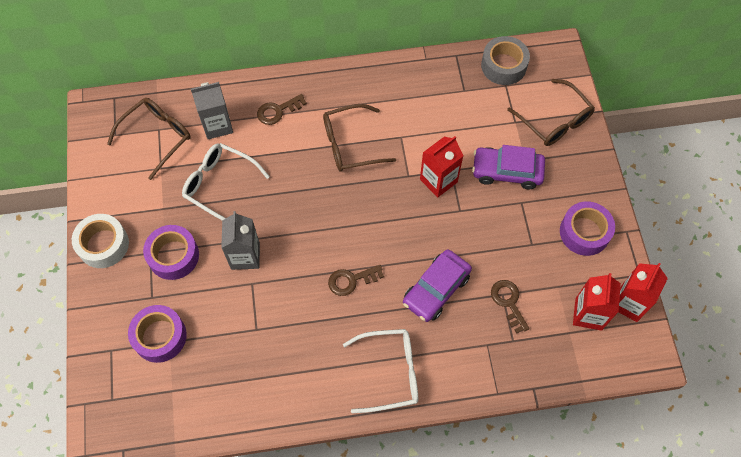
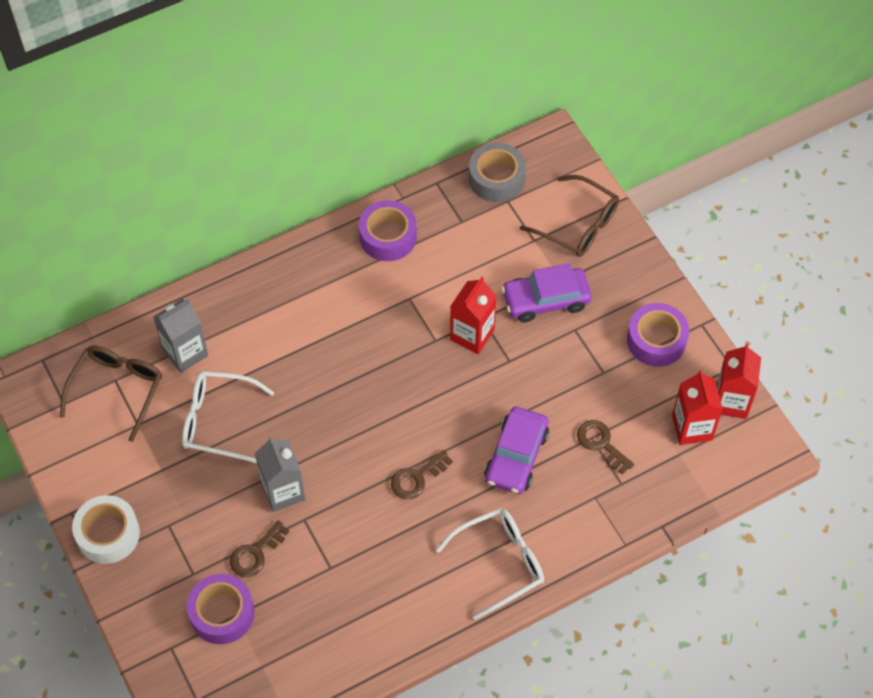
camera: 20 degrees left, 5 degrees down
(173, 256) = (198, 519): purple tape -> purple tape (388, 237)
(277, 111) = (251, 313): brown key -> brown key (255, 553)
(350, 144) = (354, 325): brown glasses -> none

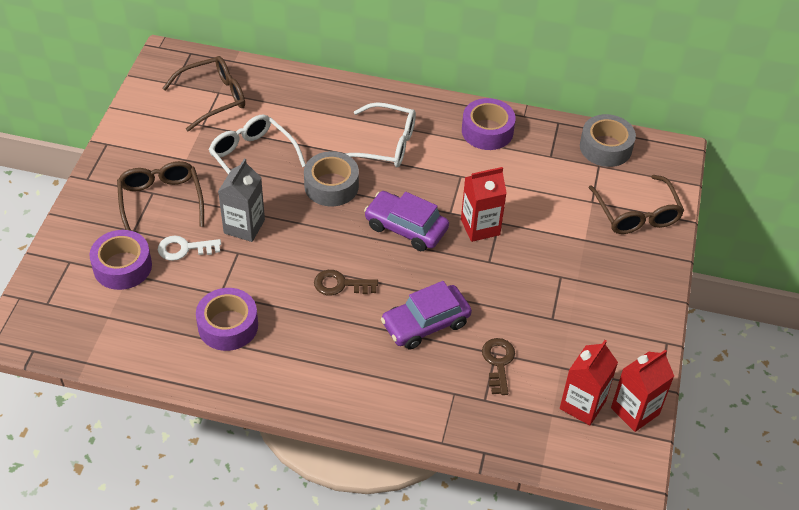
camera: 40 degrees right, 10 degrees down
(108, 534) = (112, 171): white tape -> none
(185, 353) = (278, 107): grey carton -> none
(185, 527) = (161, 201): none -> brown glasses
(255, 553) = (184, 249): brown key -> white key
(314, 393) = (331, 186): none -> grey tape
(500, 563) = (336, 381): white glasses -> white glasses (385, 144)
(545, 300) = (559, 243): purple car -> purple car (406, 228)
(656, 340) = (617, 327): purple tape -> purple tape (228, 326)

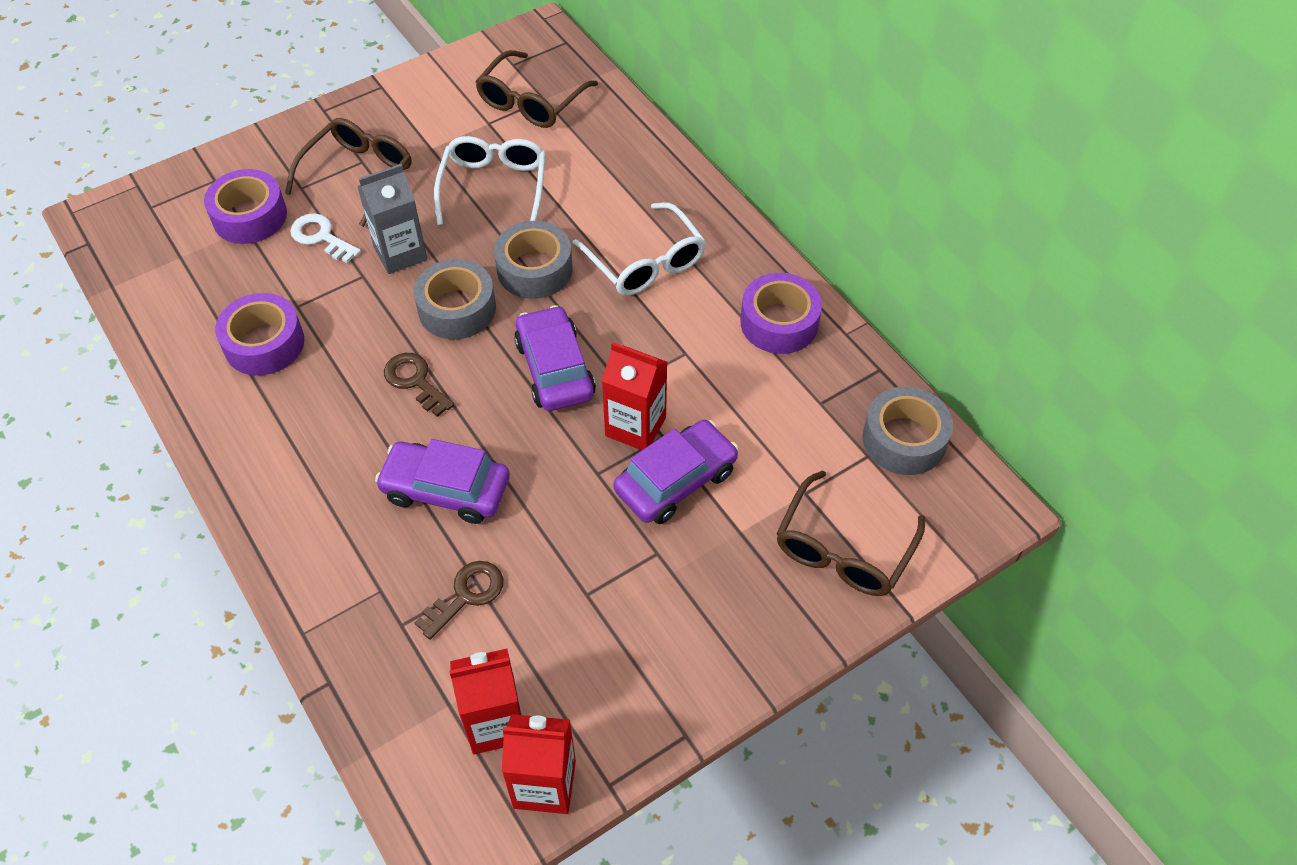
camera: 45 degrees right, 5 degrees up
(213, 98) = (531, 101): brown glasses -> brown glasses turned 105 degrees clockwise
(315, 233) = (457, 309): none -> grey tape
(529, 238) = (676, 481): none -> purple car

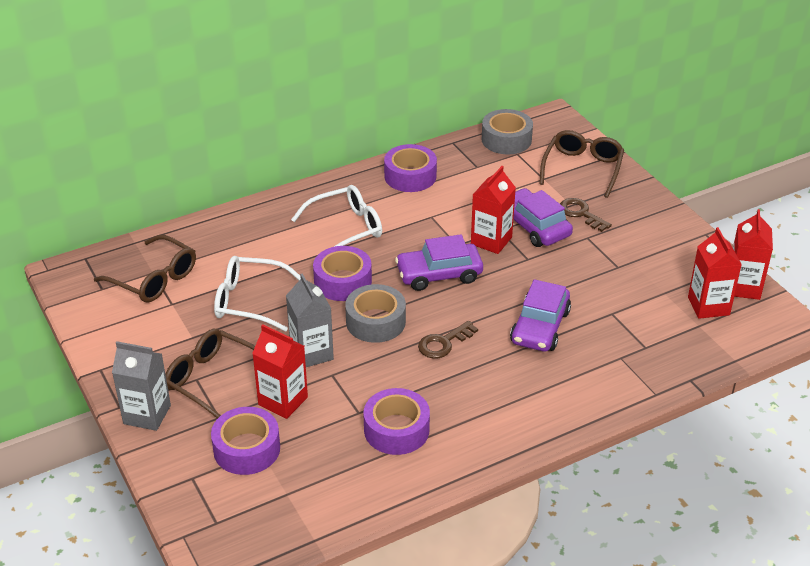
camera: 85 degrees left, 15 degrees down
(309, 132) = (147, 414): none -> grey carton
(321, 237) = (283, 401): white key -> red carton
(466, 595) = (622, 318): brown key -> brown key (581, 213)
(534, 269) = (343, 281): grey tape -> purple tape
(843, 549) = (582, 169): brown glasses -> brown glasses turned 105 degrees counterclockwise

